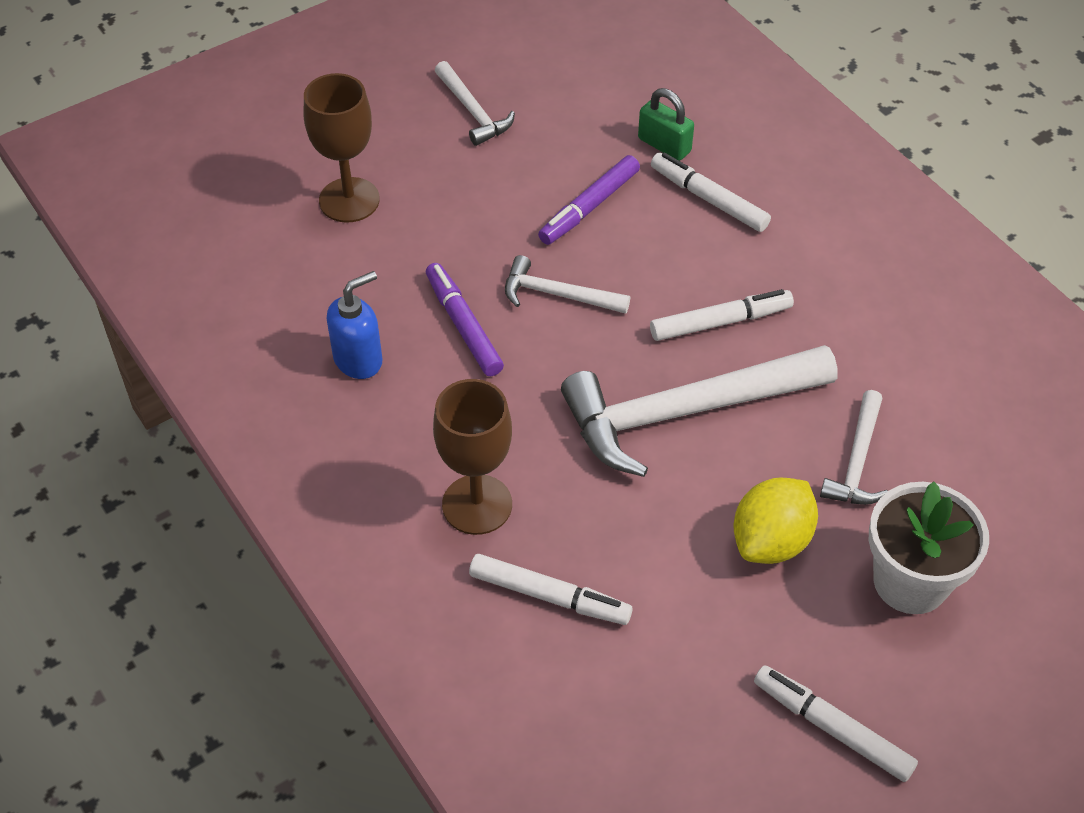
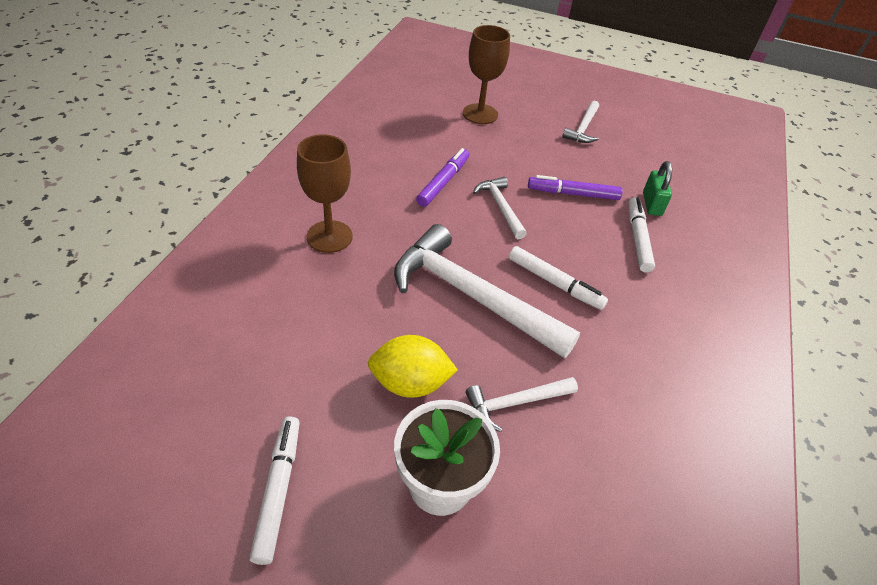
camera: 50 degrees right, 5 degrees down
(358, 359) = (386, 157): blue soap dispenser -> none
(549, 596) = (288, 293): white marker -> none

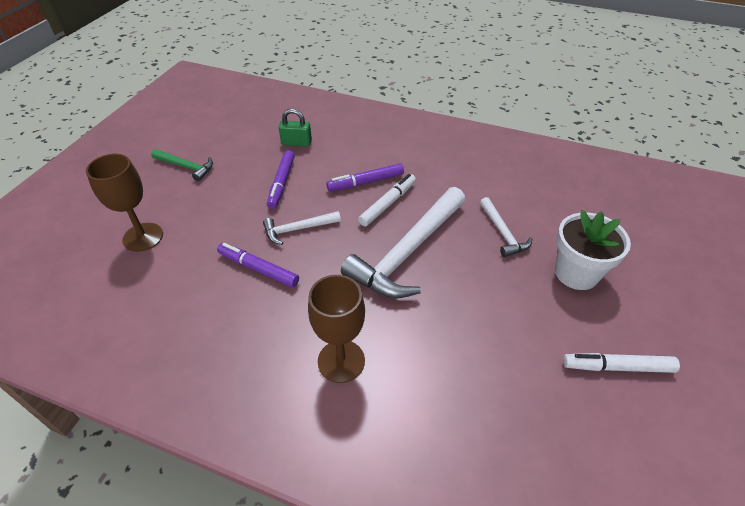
camera: 85 degrees left, 0 degrees up
(410, 383) = (502, 290): yellow lemon -> none
(583, 128) = (186, 167): white hammer -> green hammer
(591, 264) = (366, 182): none -> purple marker
(637, 238) = (336, 155): white marker -> none

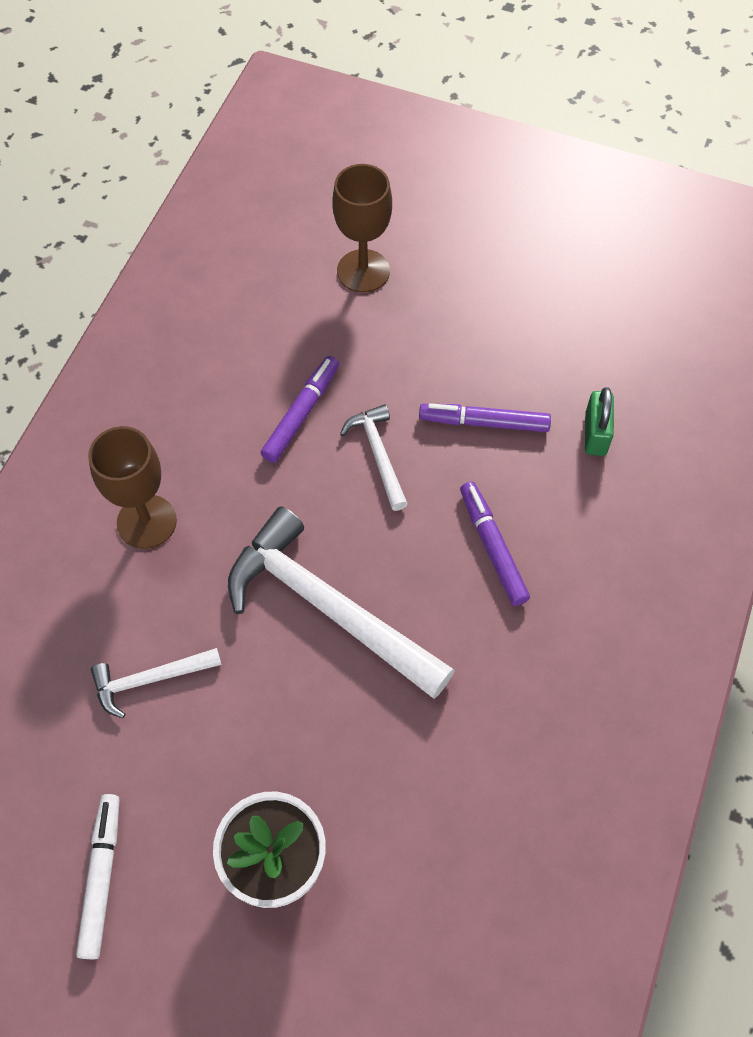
camera: 90 degrees right, 15 degrees up
(186, 167) = (517, 288): green hammer -> none
(388, 204) = (438, 581): white marker -> none
(502, 233) = (370, 760): white hammer -> white hammer (150, 680)

